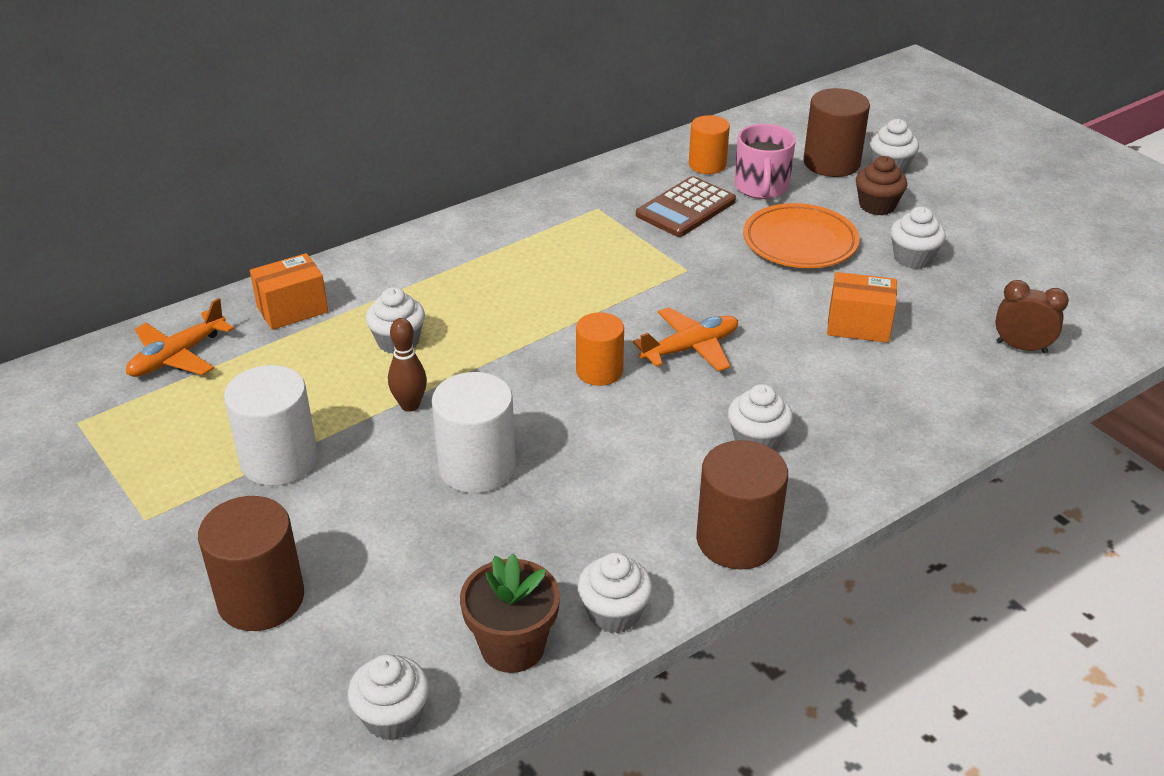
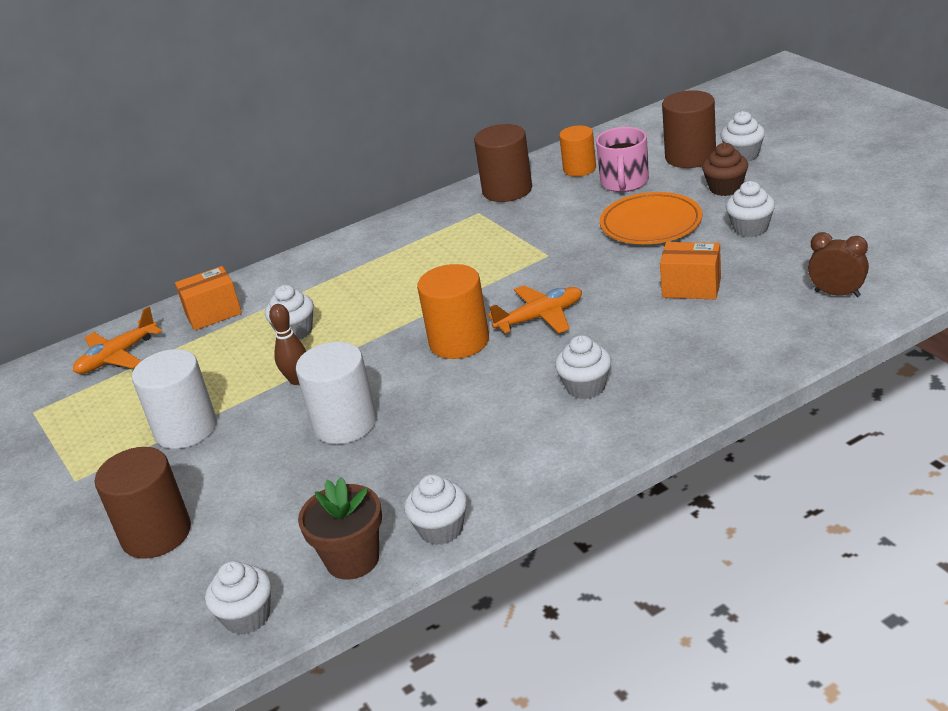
camera: 10 degrees right, 5 degrees down
(599, 371) = (459, 342): orange cylinder -> orange cylinder, size x1.50
(685, 208) = (555, 206): brown calculator -> none
(737, 540) = (555, 466): brown cylinder -> brown cylinder (507, 190)

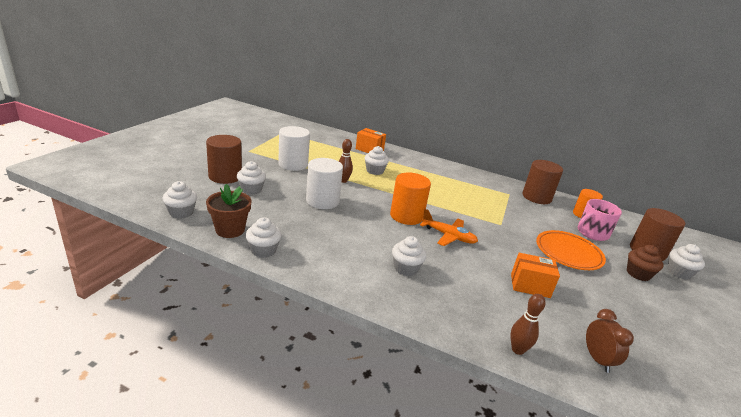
camera: 45 degrees right, 5 degrees down
(117, 357) = (326, 138): orange plane -> none
(691, 288) = (530, 286): orange box -> orange box turned 60 degrees counterclockwise
(750, 228) = (614, 296): white cupcake -> white cupcake (251, 190)
(790, 348) = (517, 350): none -> brown bowling pin

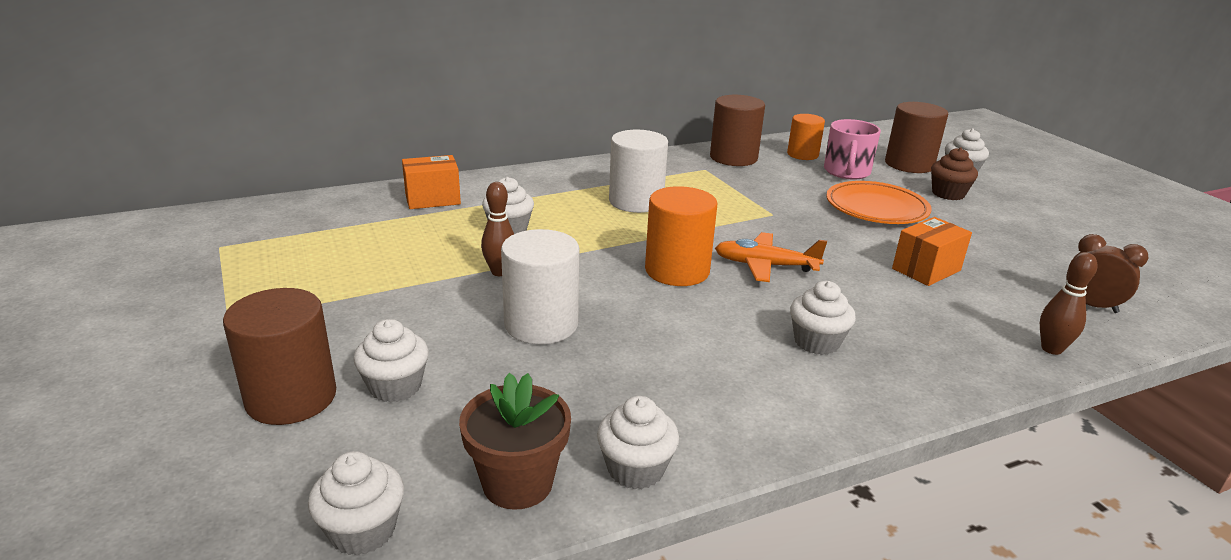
camera: 45 degrees left, 0 degrees up
(293, 164) = (368, 294): white cylinder -> white cylinder (636, 201)
(448, 236) = (765, 265): orange plane -> orange plane turned 150 degrees counterclockwise

